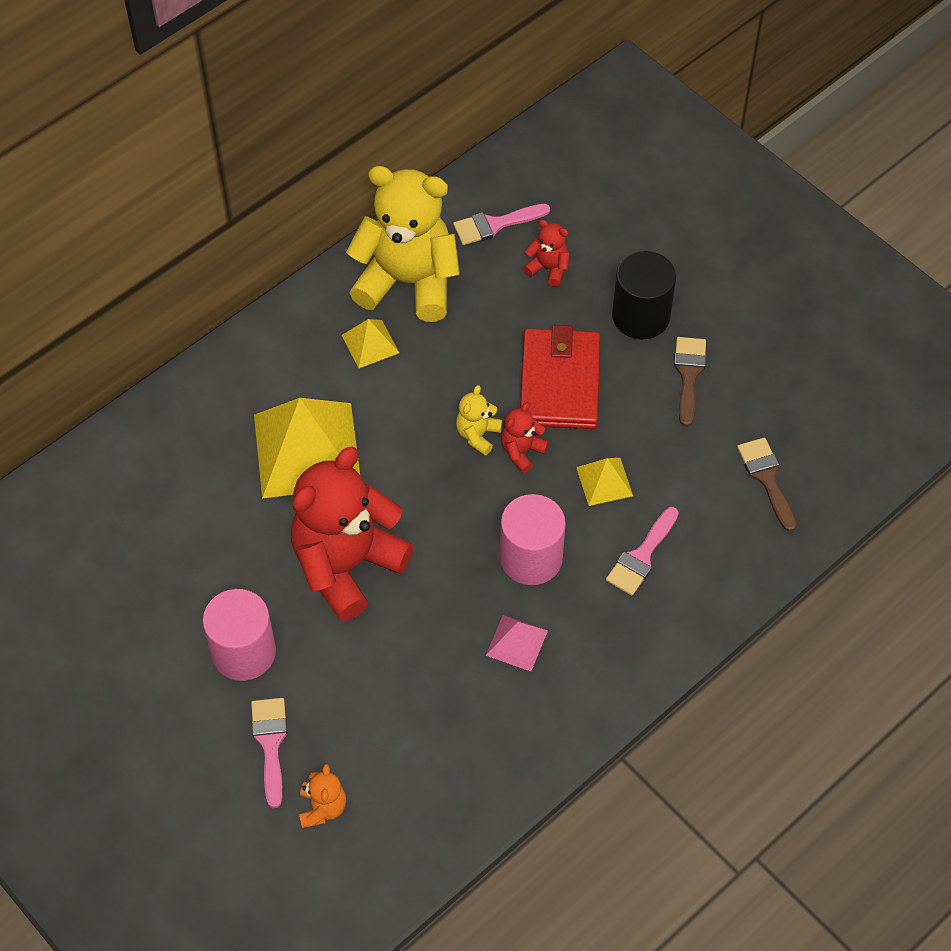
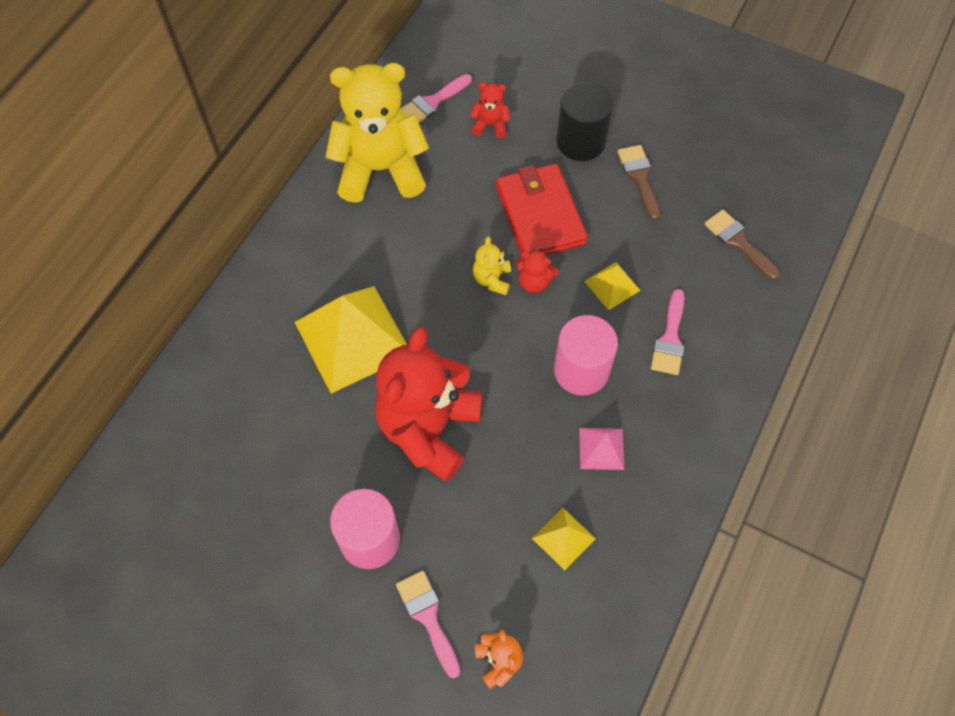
camera: 20 degrees left, 5 degrees up
(370, 343) = (370, 230): yellow pyramid -> yellow pyramid (563, 538)
(522, 451) = (534, 282): red teddy bear -> red teddy bear turned 90 degrees counterclockwise

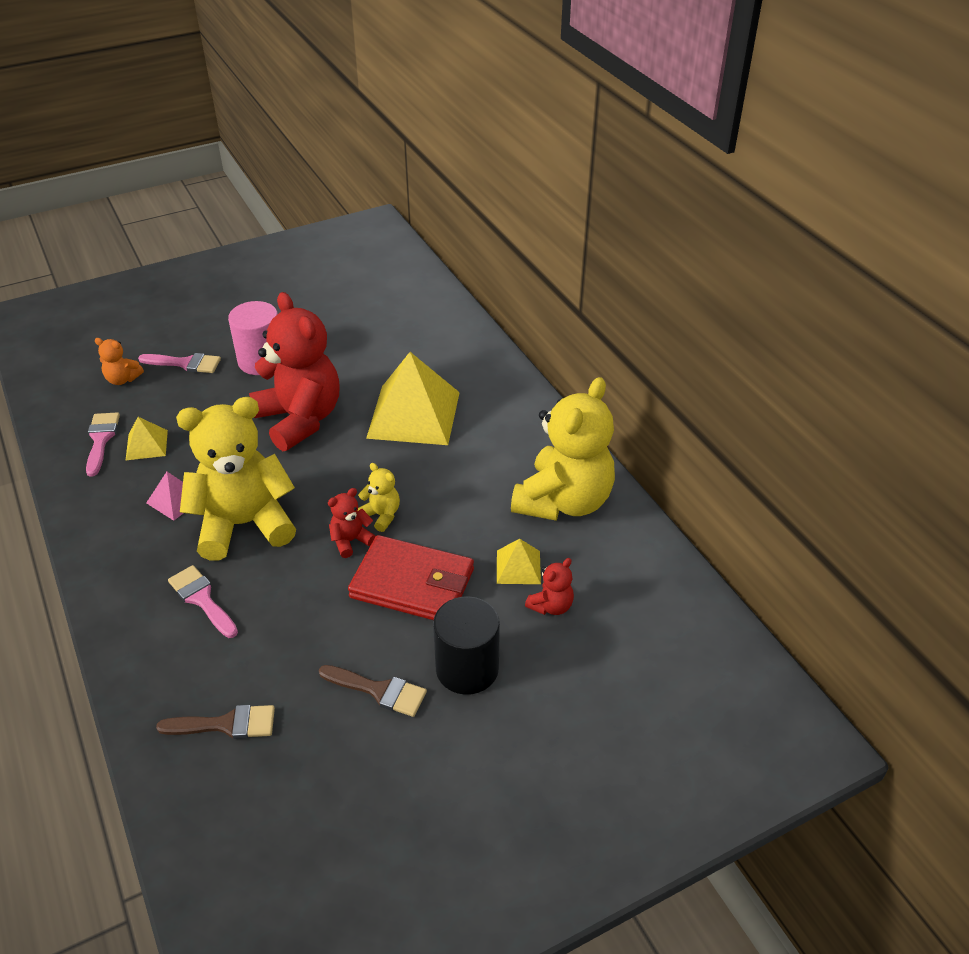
camera: 125 degrees right, 20 degrees down
(432, 102) = (617, 576): pink brush -> pink brush (101, 439)
(581, 370) = (244, 524): pink cylinder -> yellow teddy bear
(612, 285) = (291, 591): yellow pyramid -> yellow pyramid (518, 567)

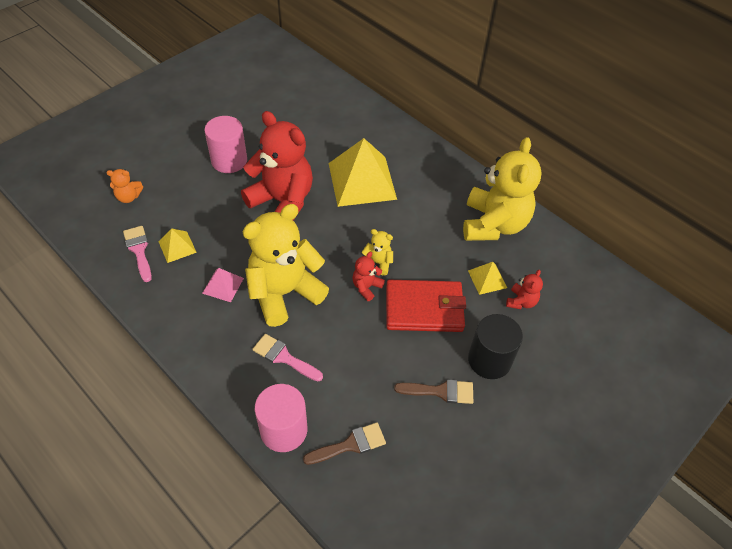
camera: 20 degrees left, 10 degrees up
(154, 684) = (283, 430): none -> pink cylinder
(185, 363) = (171, 174): pink brush -> none

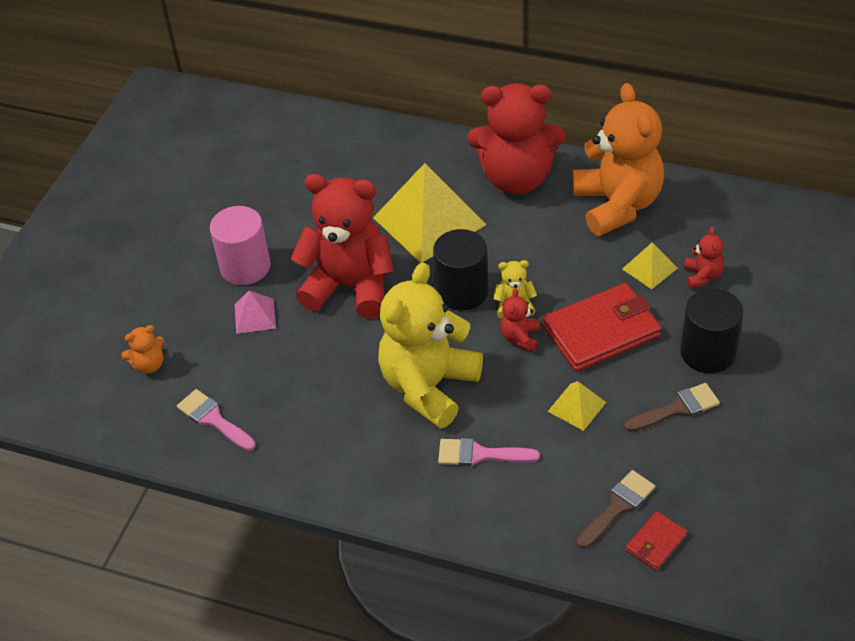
camera: 20 degrees left, 5 degrees down
(177, 247) = (258, 394): yellow pyramid -> yellow pyramid (577, 406)
(223, 285) = (349, 411): pink pyramid -> pink pyramid (255, 316)
(283, 430) = (535, 527): pink cylinder -> none
(350, 237) = (462, 291): none -> black cylinder
(358, 487) = (655, 543): none -> red wallet
(438, 177) = (516, 178): none -> red teddy bear
(494, 224) = (617, 205): yellow teddy bear -> orange teddy bear

